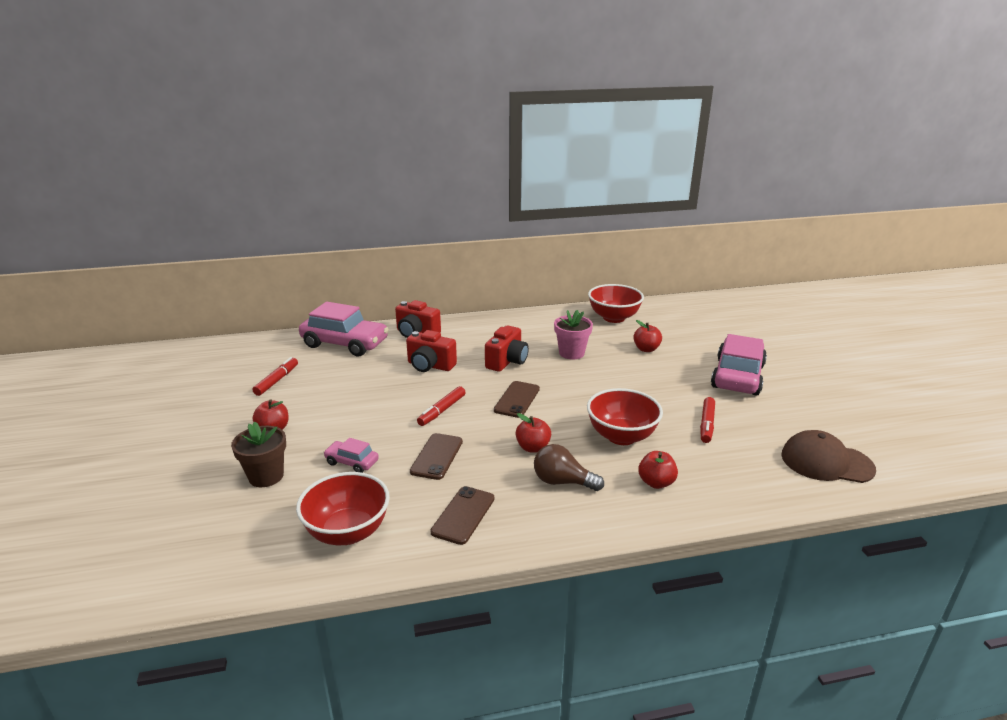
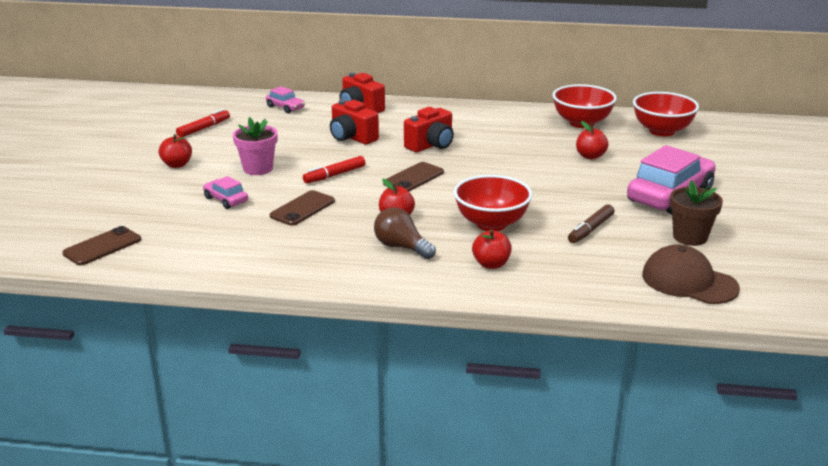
camera: 20 degrees right, 0 degrees up
(266, 476) = (149, 197): brown flower pot -> brown flower pot (690, 237)
(345, 343) = (285, 107): pink car -> pink car, size x0.47
(348, 532) = (188, 246): red bowl -> red bowl (662, 131)
(463, 515) = (292, 254): brown phone -> brown phone (102, 246)
(571, 353) = (505, 148): pink flower pot -> pink flower pot (258, 169)
(707, 424) = (591, 229): red marker -> brown marker

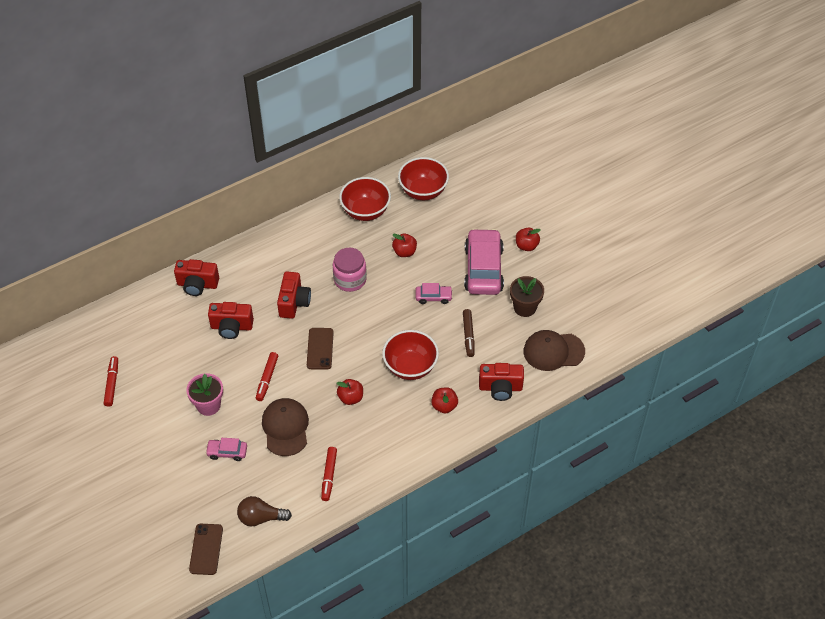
camera: 40 degrees left, 25 degrees up
(177, 165) = (147, 438): red apple -> red apple (526, 246)
(285, 107) = (140, 318): pink car -> pink car (433, 297)
(292, 255) = (329, 475): none -> red marker
(302, 208) = (285, 428): brown phone -> brown cap
(401, 247) = (382, 425): brown light bulb -> brown light bulb (261, 518)
(507, 152) = (350, 279): none -> pink jar
(580, 280) = (500, 388): none -> red camera

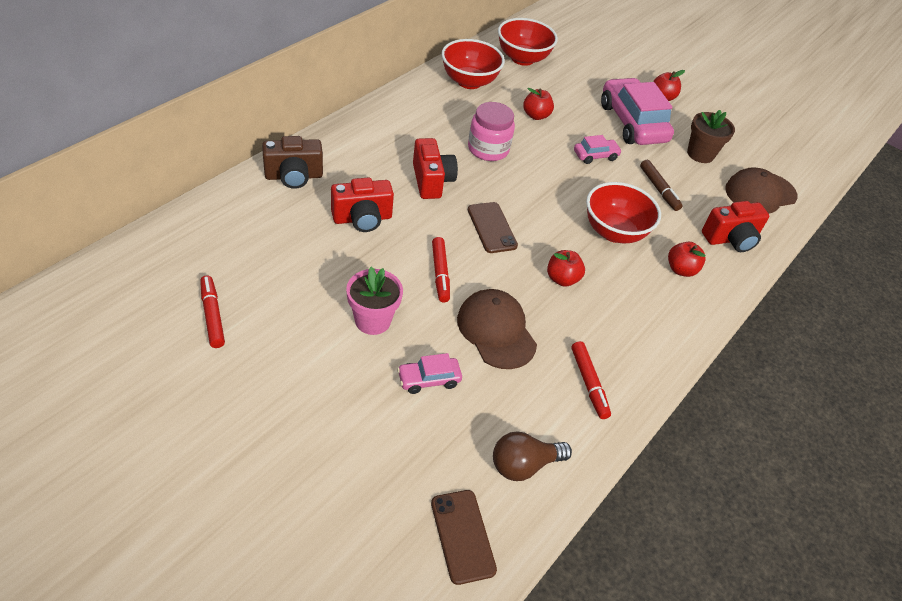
camera: 25 degrees left, 5 degrees down
(197, 285) = (294, 176): red camera -> brown camera

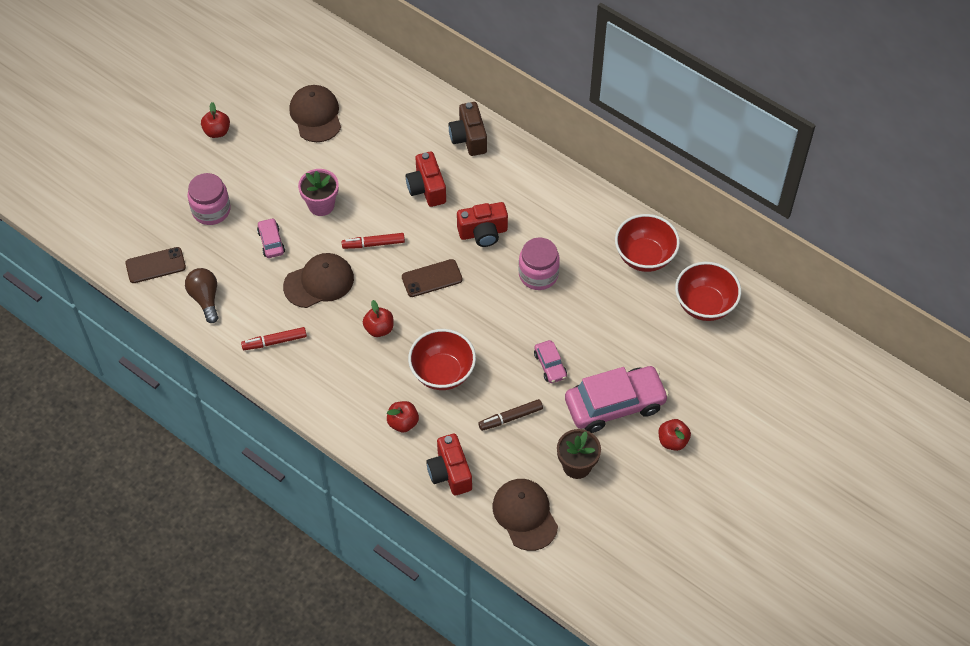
camera: 95 degrees right, 10 degrees up
(212, 316) = (316, 115): red marker -> brown cap
(363, 454) = (211, 210): none -> pink jar
(536, 115) = (603, 315): red apple -> red apple (217, 131)

